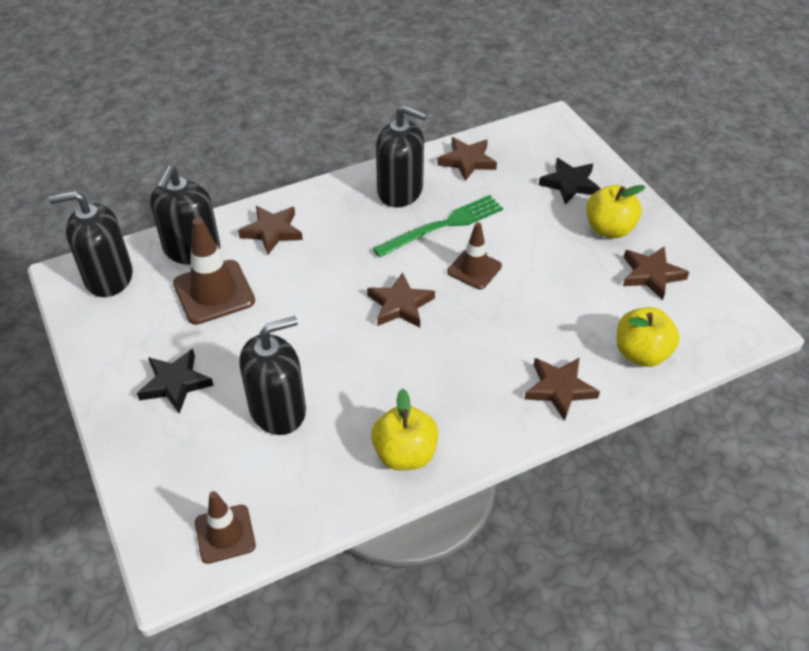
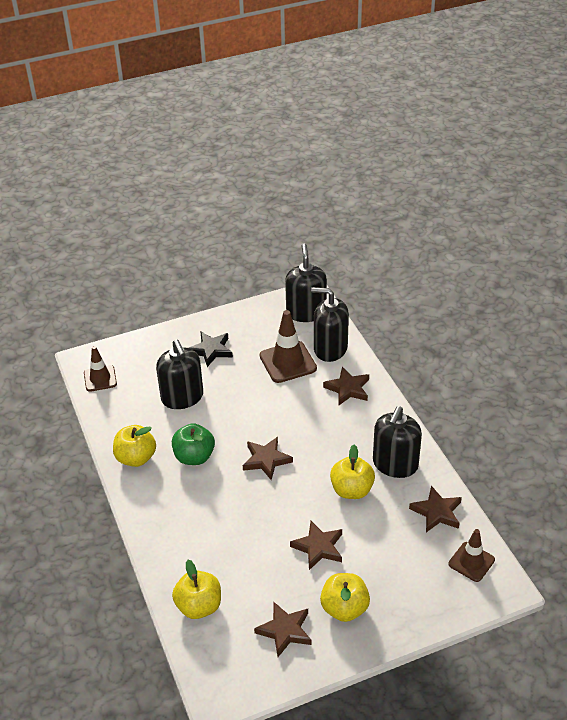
camera: 95 degrees right, 5 degrees down
(399, 382) = (194, 457): none -> green apple
(443, 226) = (351, 490): green fork -> yellow apple
(474, 269) = (300, 507): brown traffic cone -> brown traffic cone (471, 562)
(559, 389) = (173, 547): brown star -> brown star (318, 547)
(570, 184) = (407, 587): black star -> none

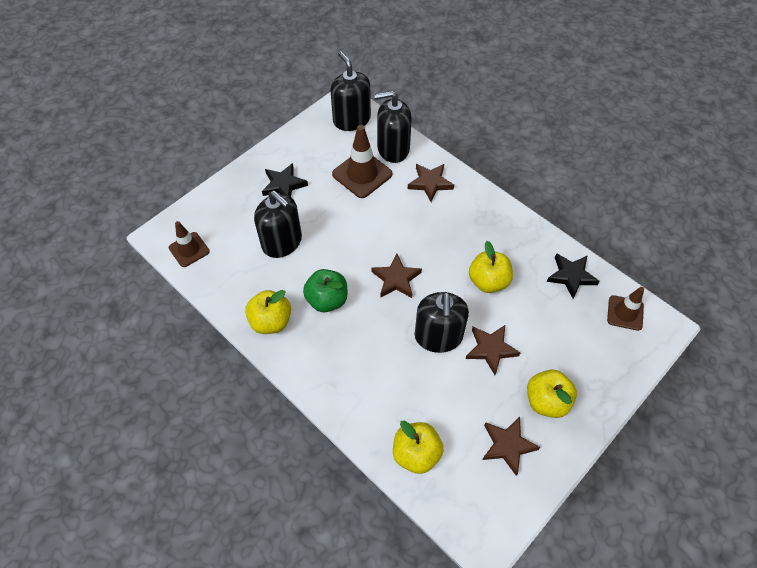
camera: 25 degrees left, 15 degrees up
(395, 464) = (511, 243): black soap dispenser -> black soap dispenser (438, 336)
(437, 512) = (571, 276): brown star -> black star

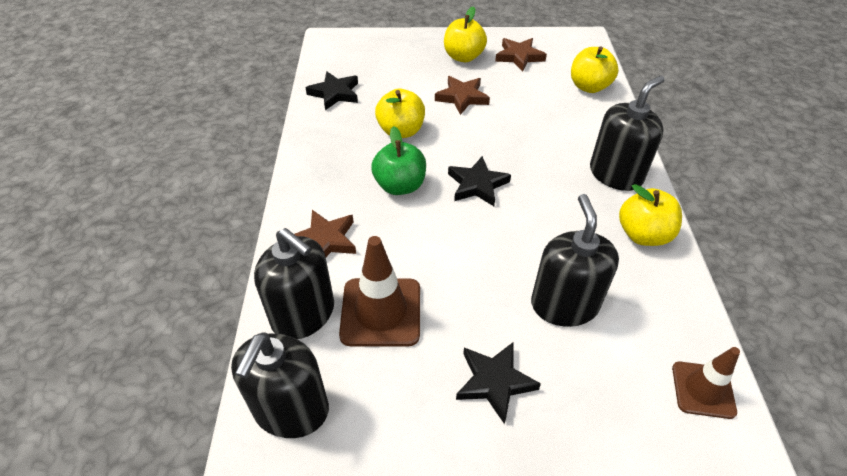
camera: 135 degrees left, 10 degrees down
(327, 300) = (565, 214): green apple -> green apple (400, 186)
(396, 279) = (477, 185): brown star -> black star
(438, 336) = (492, 127): black soap dispenser -> black soap dispenser (615, 174)
(625, 313) = (338, 57): brown traffic cone -> none

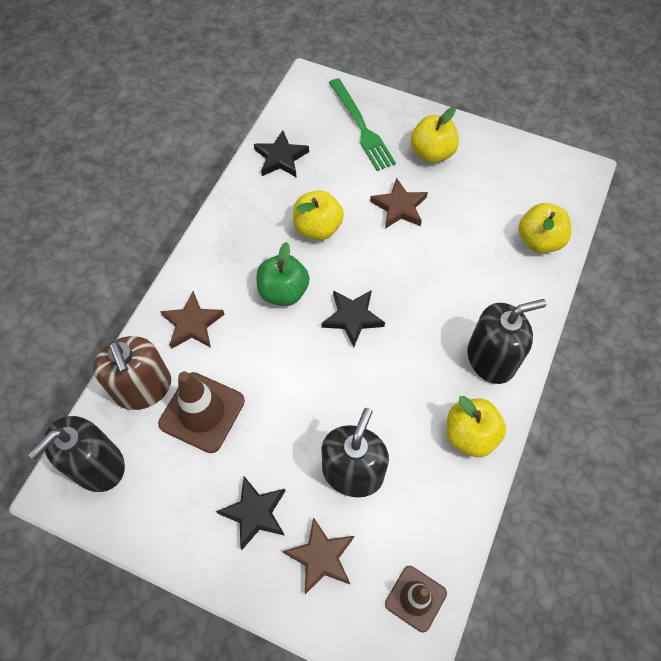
camera: 25 degrees right, 15 degrees up
(303, 314) = (143, 388): black soap dispenser -> brown soap dispenser
(393, 56) = (361, 127): none -> green fork
(519, 56) = (491, 173): brown star -> brown star (321, 557)

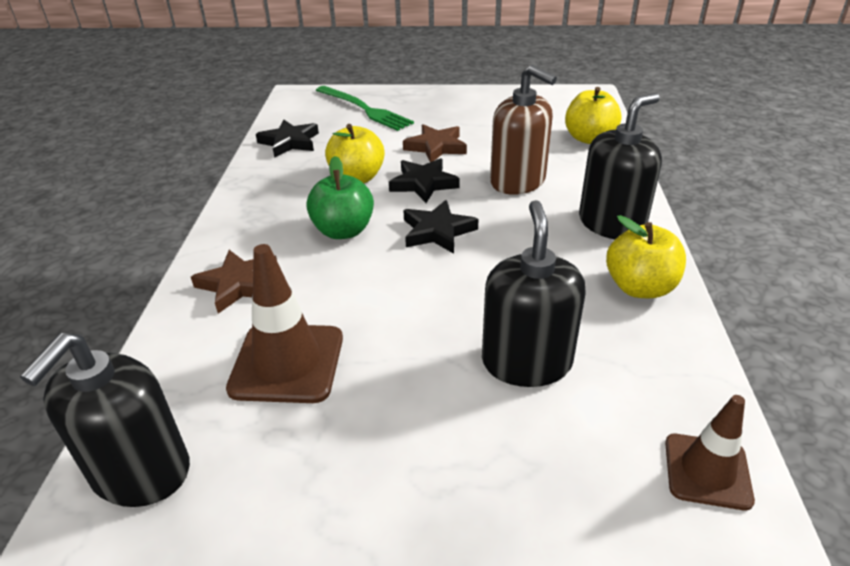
camera: 20 degrees left, 25 degrees down
(143, 388) = (189, 362): brown soap dispenser -> brown soap dispenser (518, 181)
(255, 513) = (418, 449): black star -> black star (423, 184)
(321, 557) = (544, 469): brown star -> none
(432, 153) = (445, 110): yellow apple -> none

